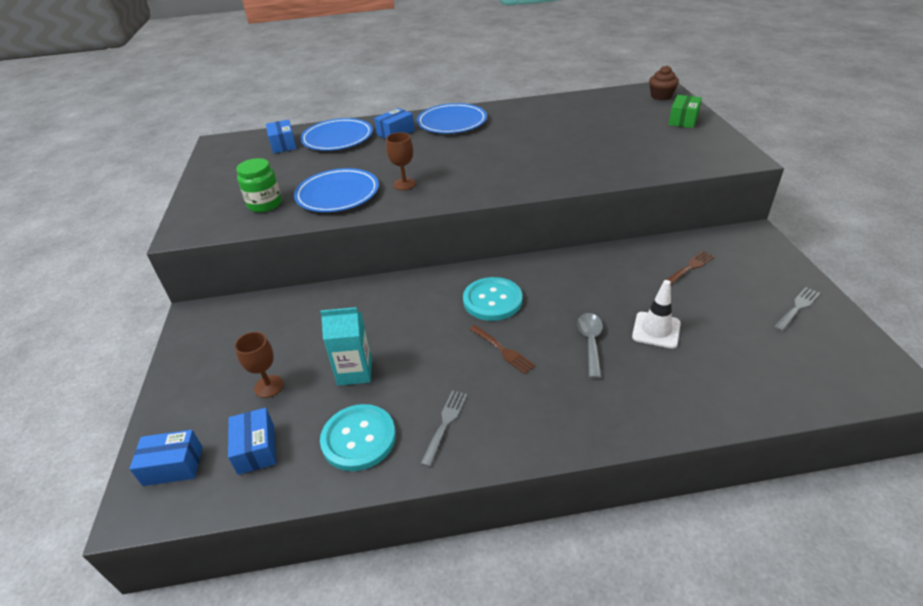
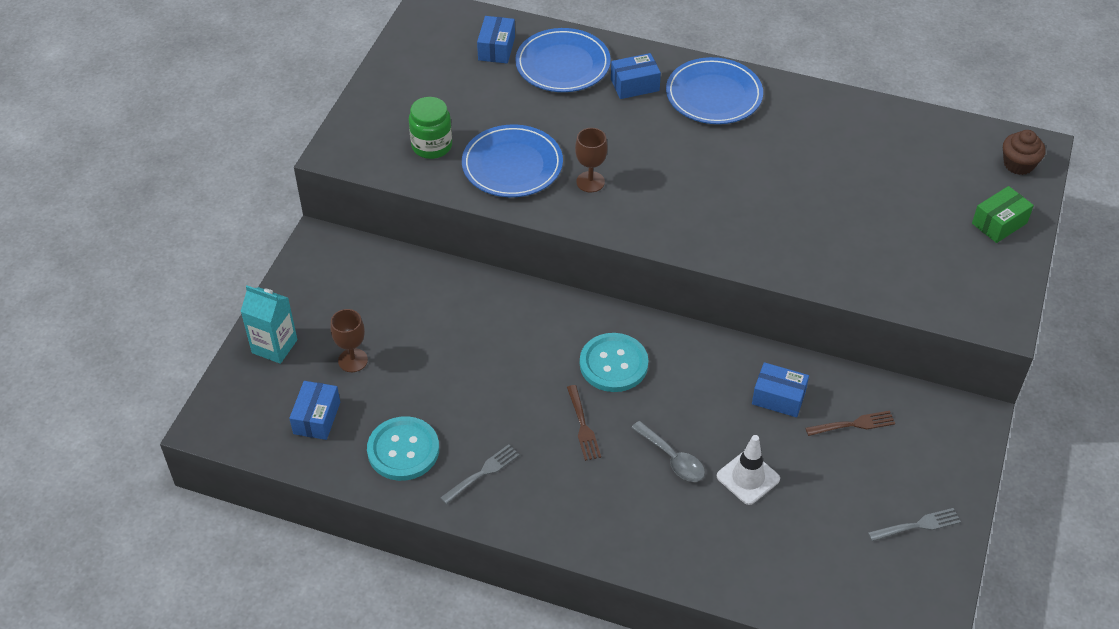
camera: 25 degrees right, 10 degrees up
(173, 466) = (246, 401): blue box -> blue box (778, 398)
(355, 372) = (434, 382): turquoise carton -> turquoise carton (274, 346)
(590, 342) = (672, 458): grey spoon -> grey spoon turned 105 degrees clockwise

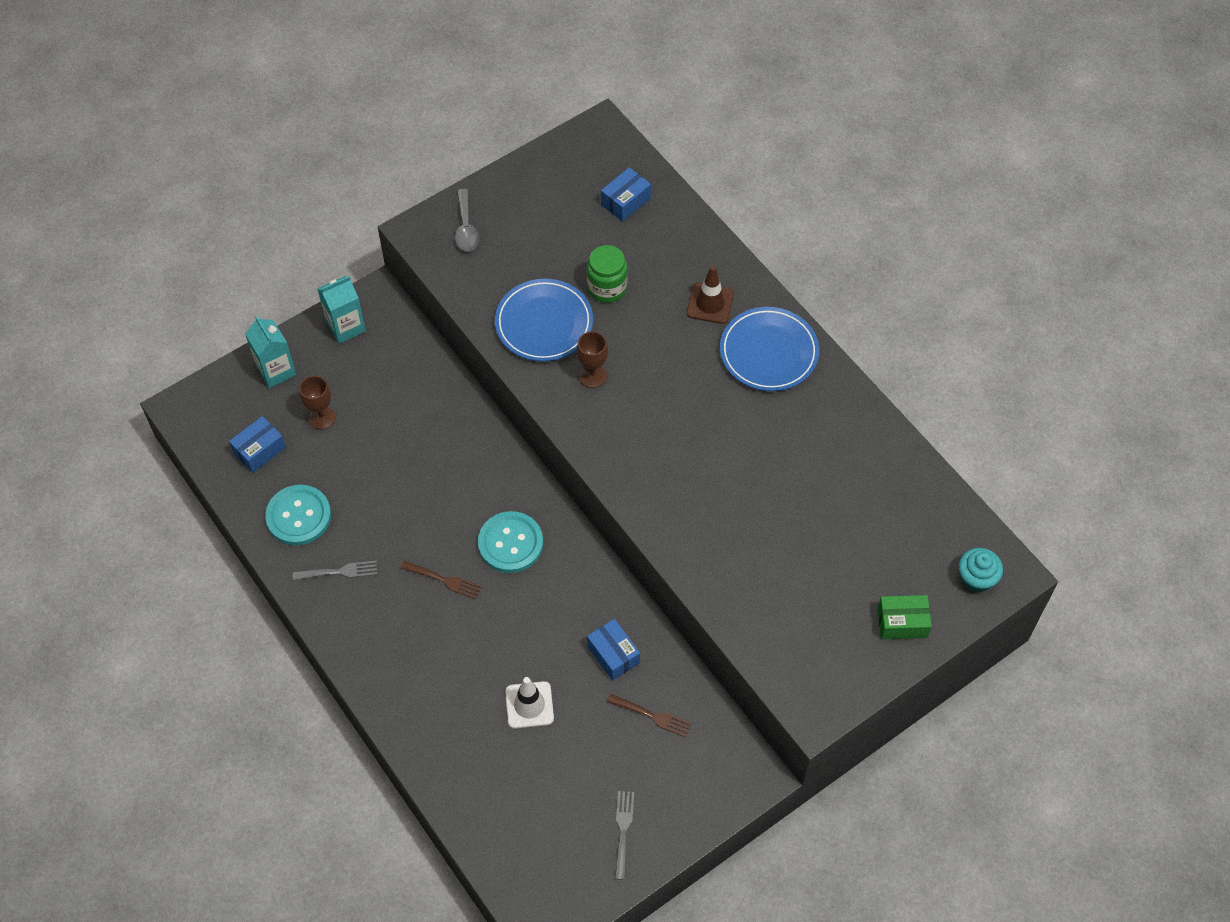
camera: 35 degrees right, 10 degrees up
(310, 279) = (345, 326): none -> turquoise carton
(432, 146) = (496, 268): green jar -> green jar (607, 288)
(563, 64) = (667, 248): blue plate -> none
(582, 425) = (443, 580): brown fork -> brown fork turned 90 degrees counterclockwise
(635, 85) = (710, 303): blue box -> brown traffic cone
(672, 458) = (486, 652): grey spoon -> grey spoon (466, 228)
(917, 526) = (623, 831): grey fork -> grey fork turned 105 degrees counterclockwise
(1018, 164) = (976, 578): brown cupcake -> turquoise cupcake

